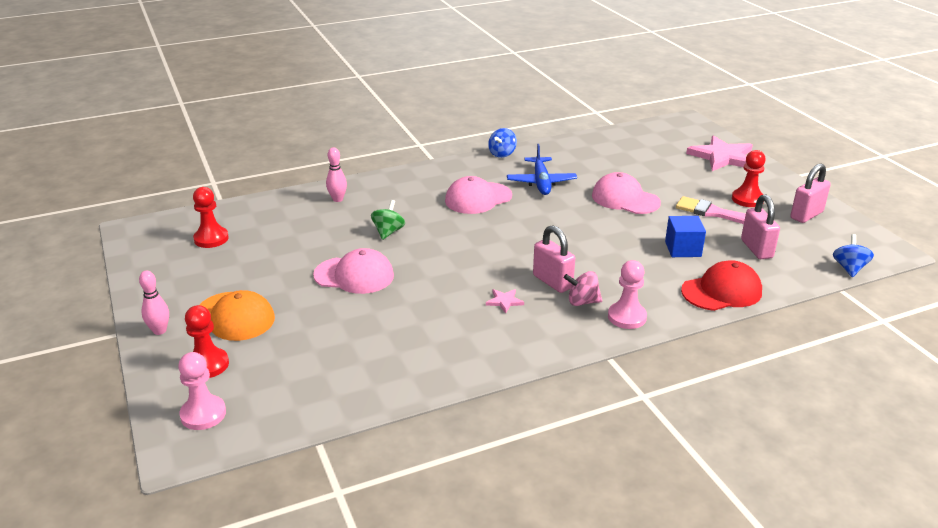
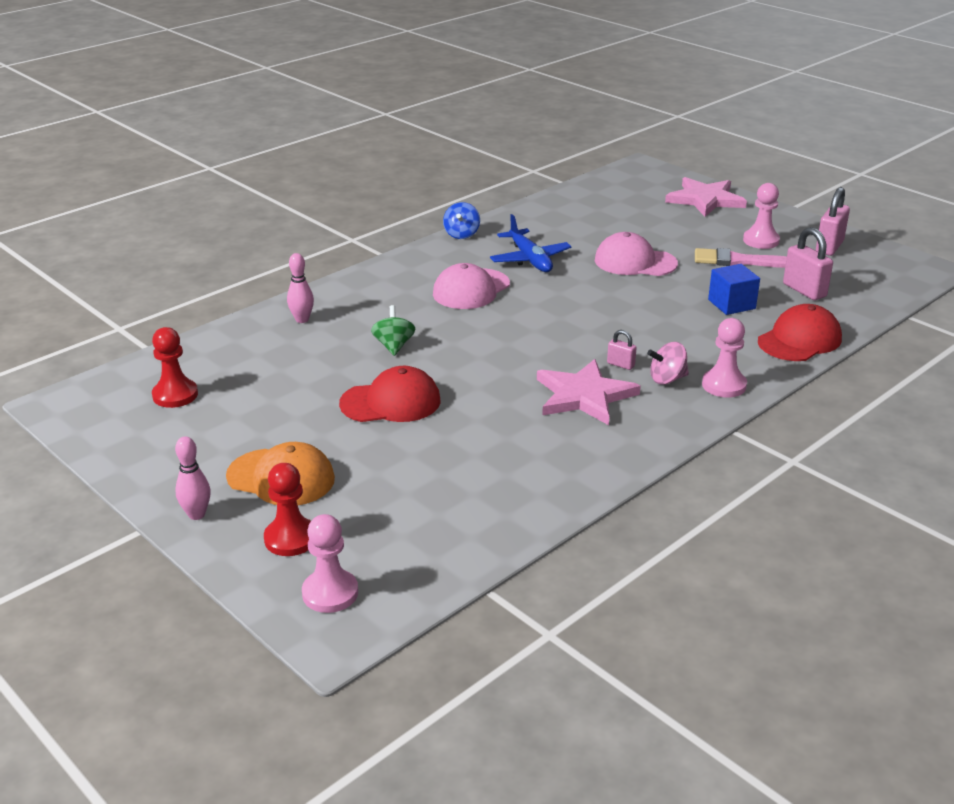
camera: 20 degrees left, 0 degrees up
(354, 275) = (391, 402): pink cap -> red cap
(504, 301) = (584, 396): pink star -> pink star, size x2.32
(552, 282) = (620, 364): pink padlock -> pink padlock, size x0.53
(747, 199) = (761, 241): red pawn -> pink pawn
(849, 268) = (904, 293): blue spinning top -> none

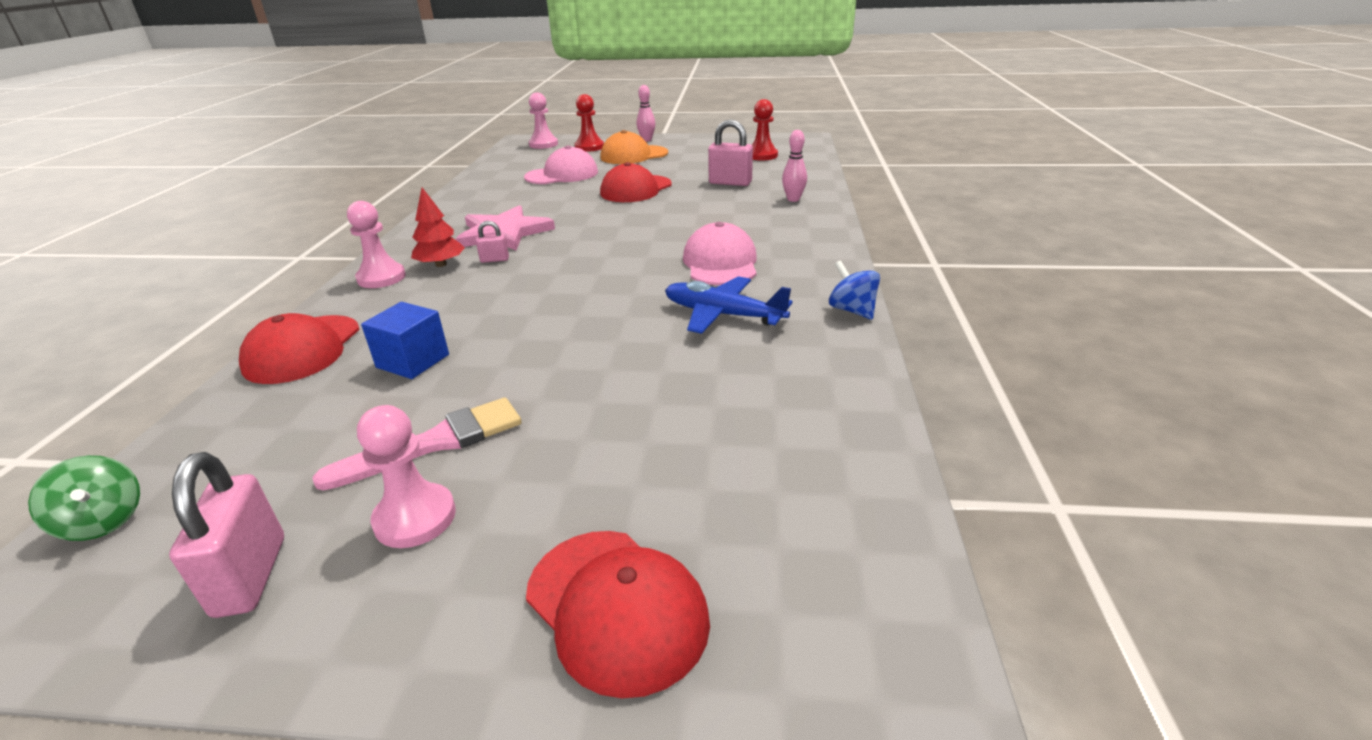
camera: 140 degrees right, 0 degrees up
(394, 346) = (695, 210): green spinning top -> green spinning top (103, 521)
(635, 262) = (594, 368): pink cap -> pink cap (562, 175)
(667, 379) = (441, 264): pink spinning top -> red tree
(705, 200) = (616, 608): pink star -> red cap
(804, 290) = (303, 429): pink padlock -> pink padlock (730, 183)

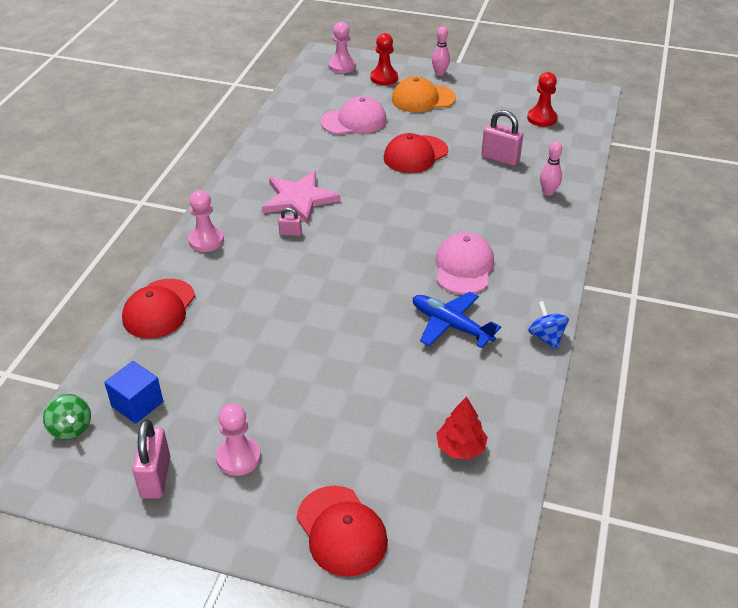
camera: 10 degrees right, 10 degrees up
(413, 361) = (232, 333): blue cube -> blue cube (137, 404)
(435, 443) = (248, 406): pink brush -> none
(441, 264) = (250, 232): red tree -> red tree (460, 447)

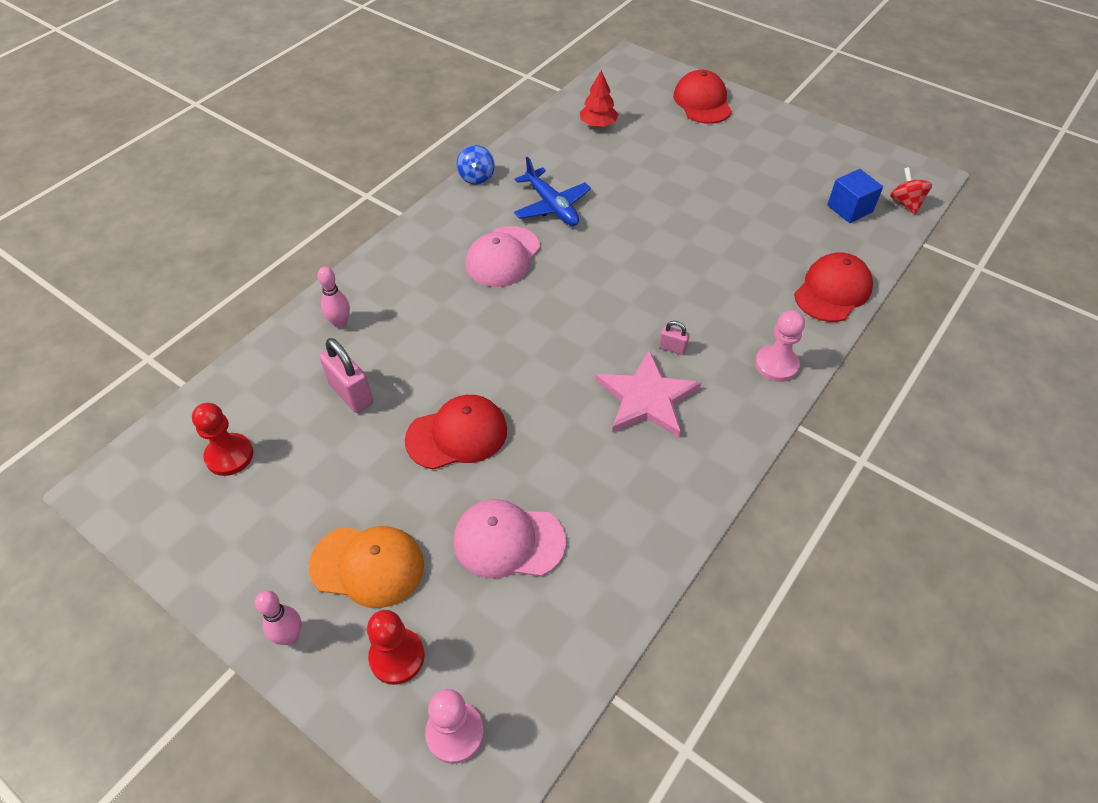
camera: 160 degrees left, 10 degrees up
(71, 428) = (905, 203): green spinning top -> red spinning top
(156, 477) = (831, 156): pink padlock -> none
(238, 457) = (766, 154): pink pawn -> none

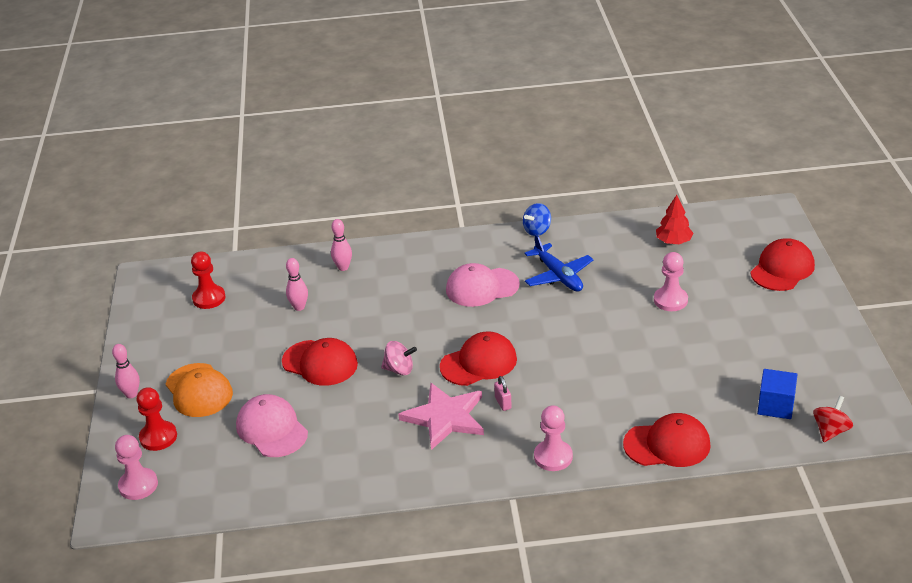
camera: 50 degrees right, 15 degrees down
(351, 394) = (299, 307): pink padlock -> pink bowling pin
(542, 384) = (399, 369): none -> pink spinning top
(552, 206) = (558, 275): blue plane -> blue plane turned 45 degrees counterclockwise
(600, 327) = (479, 363): none -> red cap
(665, 173) = (670, 300): none -> pink pawn

